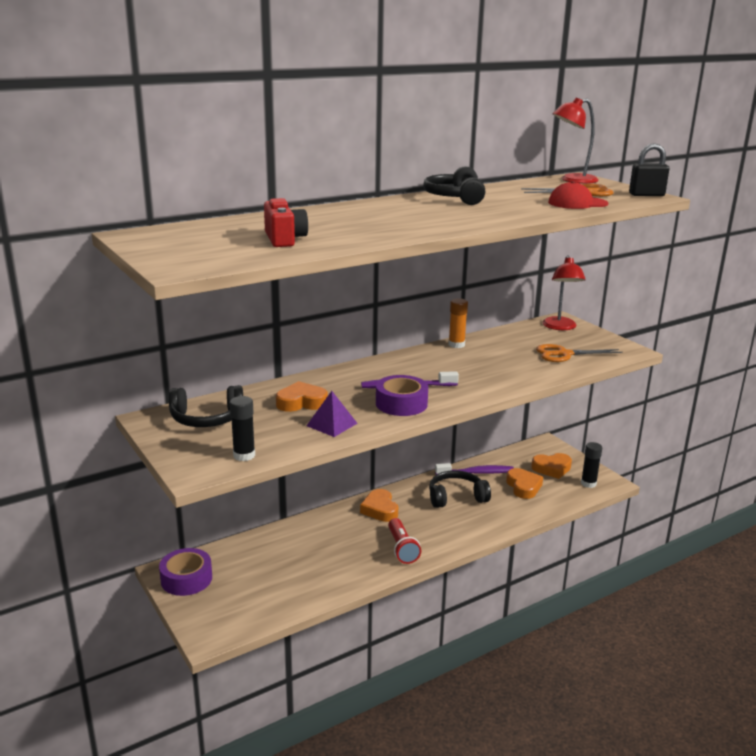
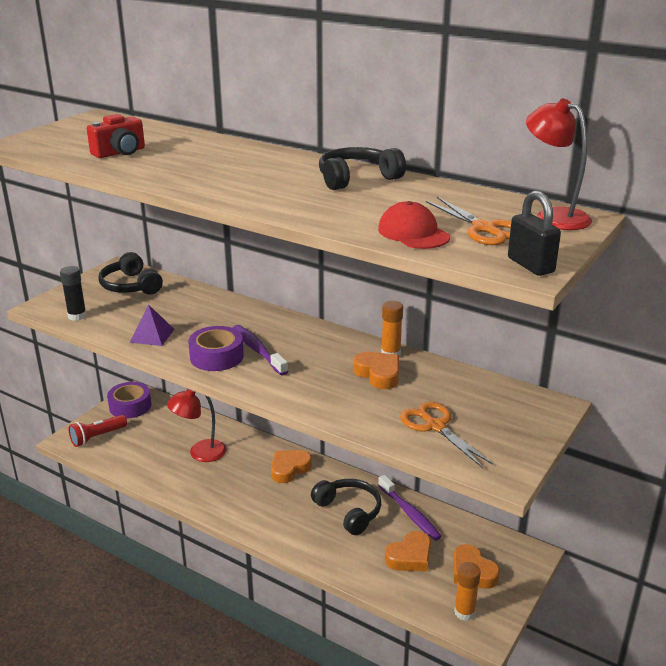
camera: 65 degrees right, 5 degrees up
(301, 402) = (185, 312): orange heart -> orange heart (378, 374)
(402, 548) = (234, 501): red flashlight -> red flashlight (97, 437)
(560, 327) = (525, 409): red lamp -> red lamp (200, 453)
(588, 483) = (464, 612): black glue stick -> orange glue stick

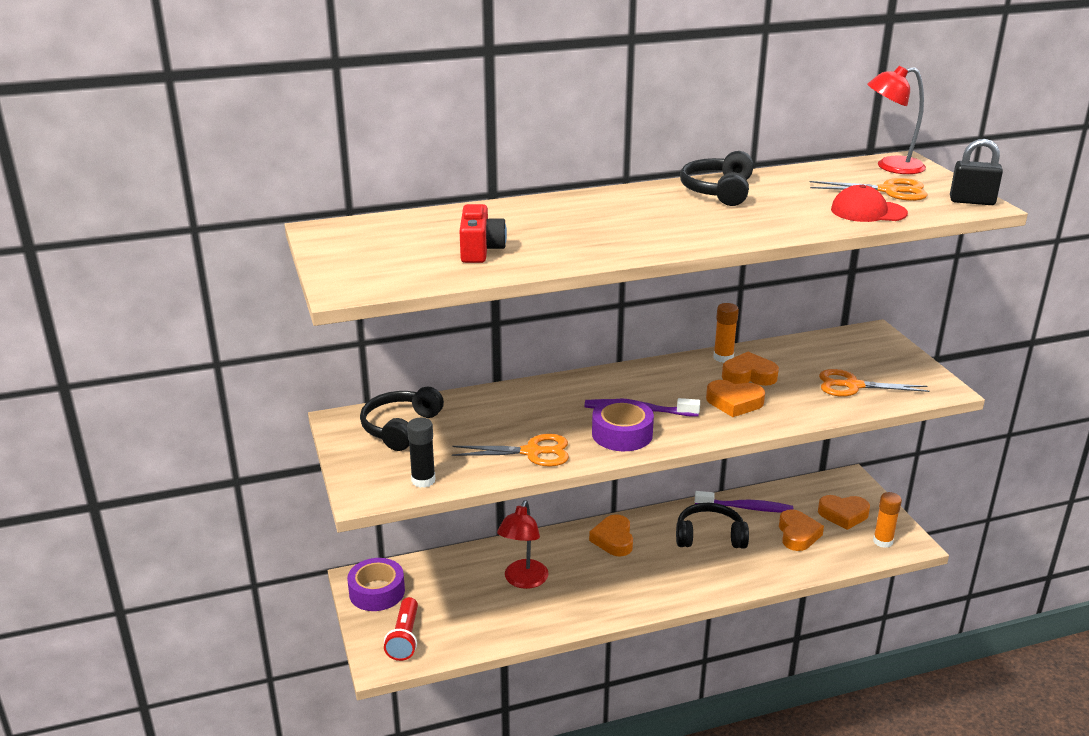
camera: 50 degrees left, 0 degrees up
(130, 286) = (400, 428): black headphones -> black headphones turned 105 degrees clockwise
(152, 335) = (532, 452): purple pyramid -> orange scissors
(325, 383) = (734, 402): none -> orange heart

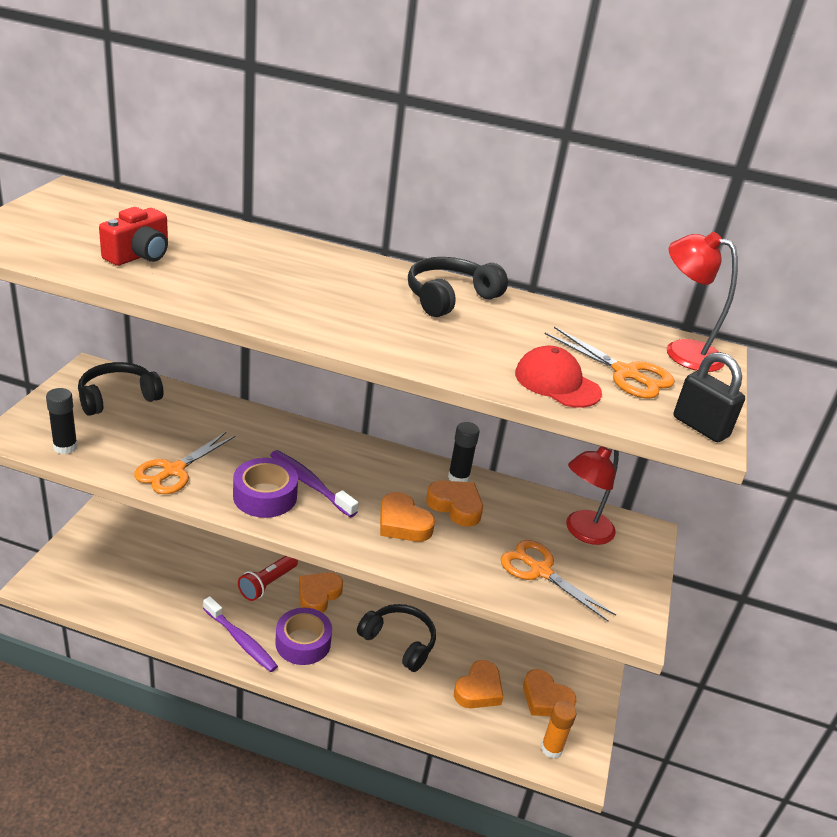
camera: 30 degrees right, 5 degrees up
(377, 592) = (103, 529): purple tape -> purple tape (303, 642)
(404, 638) = (74, 576): red flashlight -> red flashlight (267, 584)
(523, 581) = (209, 585): red lamp -> red lamp (582, 532)
(532, 452) = (174, 470): orange scissors -> orange scissors turned 90 degrees clockwise
(723, 357) = (458, 477): orange glue stick -> black glue stick
(746, 508) = (463, 637): purple toothbrush -> purple toothbrush (241, 641)

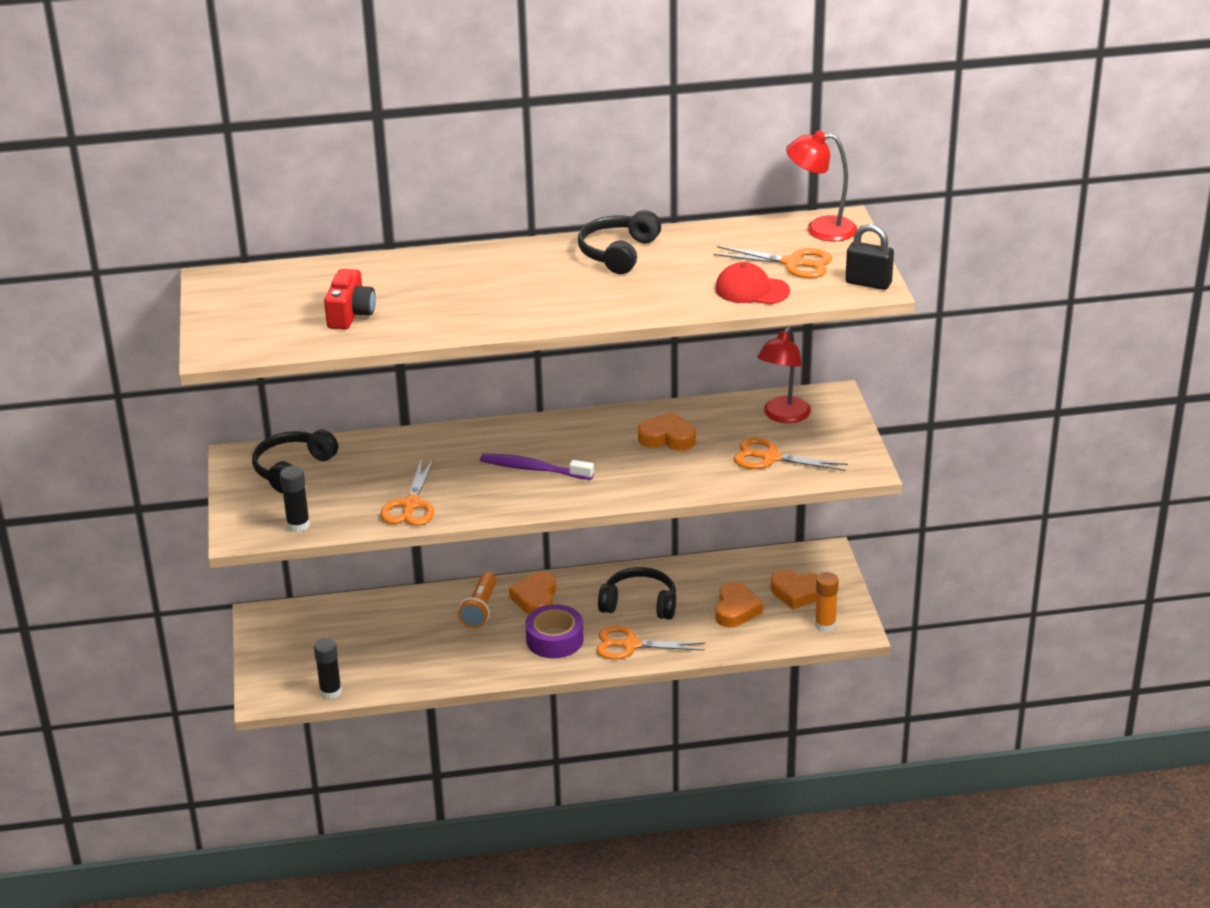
camera: 20 degrees left, 0 degrees up
(241, 641) = (498, 661): purple toothbrush -> none
(265, 496) = (506, 493): purple tape -> none
(267, 584) = (480, 609): red flashlight -> orange flashlight
(362, 681) = (630, 645): none -> orange scissors
(403, 523) = (636, 467): orange heart -> none
(458, 477) = (651, 415): black glue stick -> black glue stick (330, 692)

